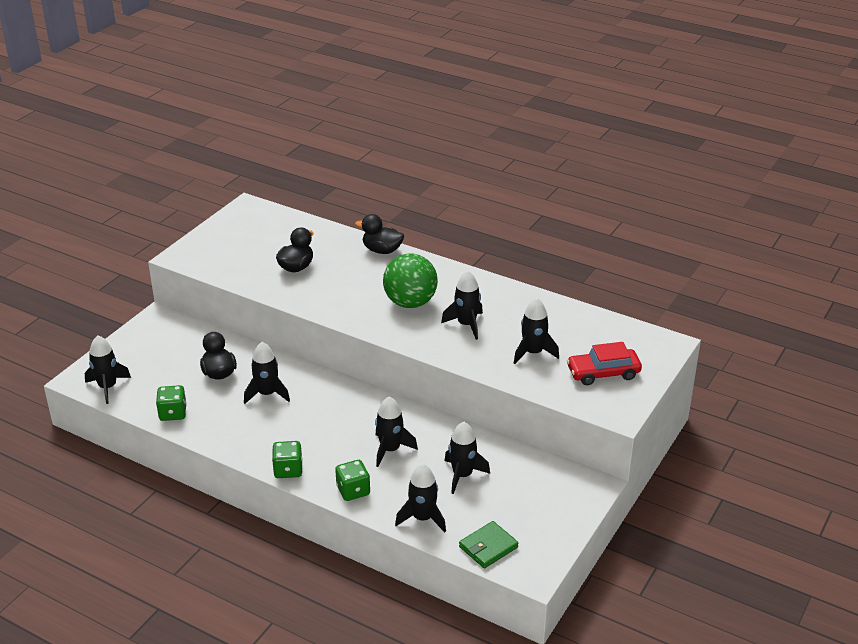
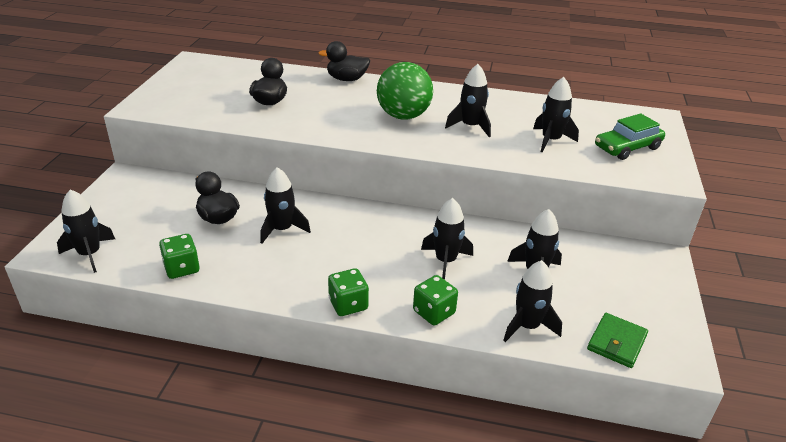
camera: 20 degrees left, 0 degrees up
(603, 373) = (627, 147): red car -> green car

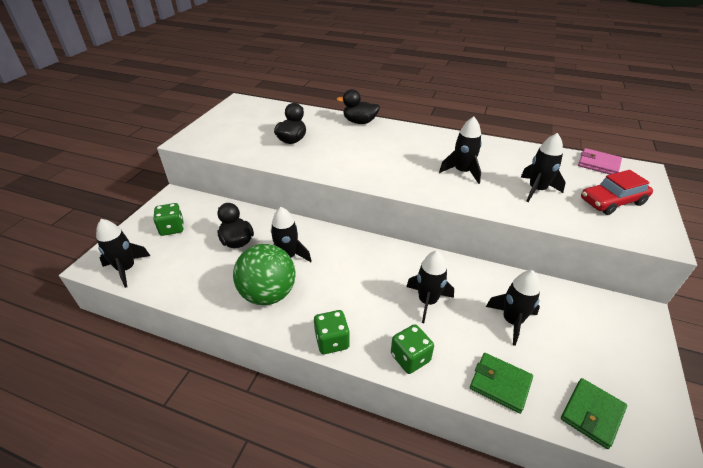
camera: 10 degrees right, 5 degrees up
(182, 268) = (196, 289): green dice -> green dice (172, 228)
(403, 116) = (403, 159): green ball -> green ball (268, 294)
(527, 326) = (500, 383): black rocket -> green wallet
(613, 113) = (598, 164): none -> pink wallet
(627, 147) = (612, 201): green car -> red car

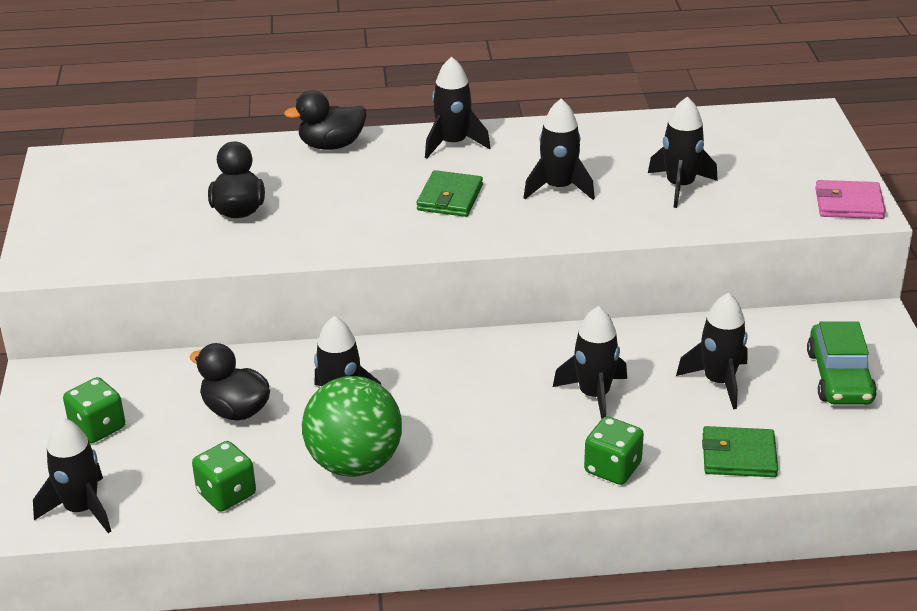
camera: 25 degrees left, 5 degrees down
(332, 341) = (495, 486): green dice -> green dice (226, 494)
(420, 135) = (453, 144): none -> black rocket
(592, 414) = (855, 448): green wallet -> green wallet (450, 198)
(598, 164) = (747, 121): pink wallet -> pink wallet (849, 204)
(600, 349) = (839, 377): none -> green car
(612, 201) = (786, 175): red car -> none

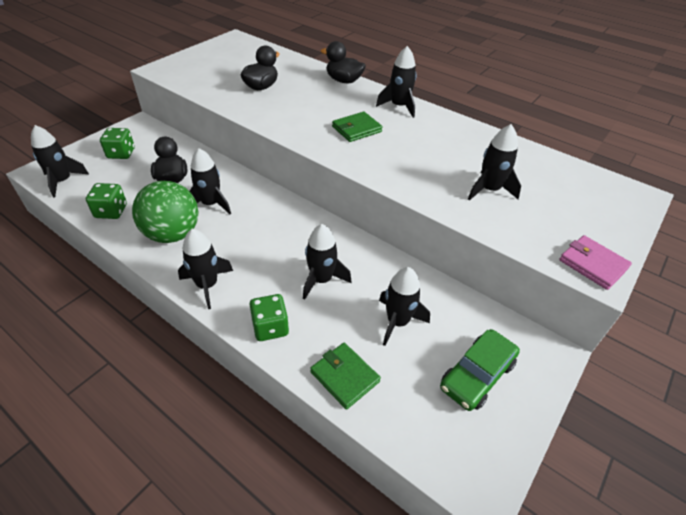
camera: 40 degrees right, 10 degrees up
(558, 188) = (418, 154): black rocket -> black rocket (207, 285)

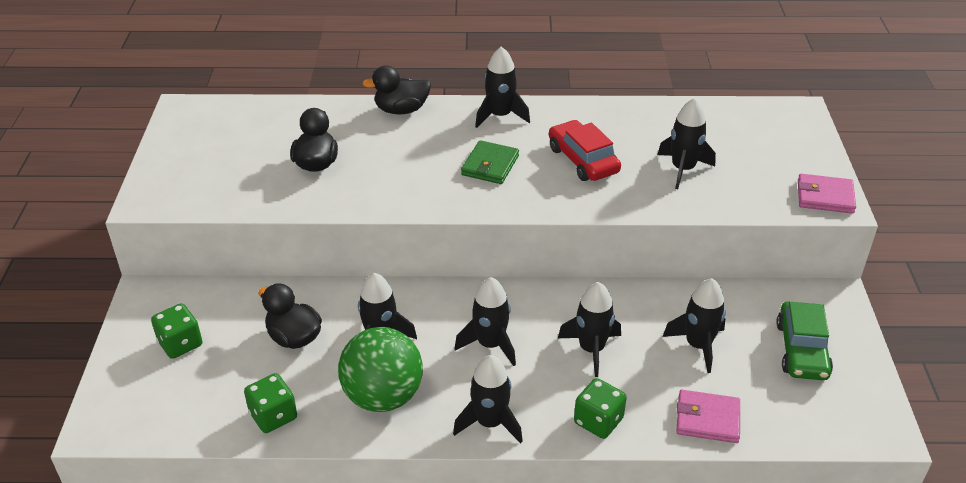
camera: 35 degrees left, 5 degrees down
(63, 181) = (153, 419): black rocket -> black rocket (490, 344)
(345, 376) = (707, 419): green wallet -> pink wallet
(421, 152) = (583, 160): none -> red car

